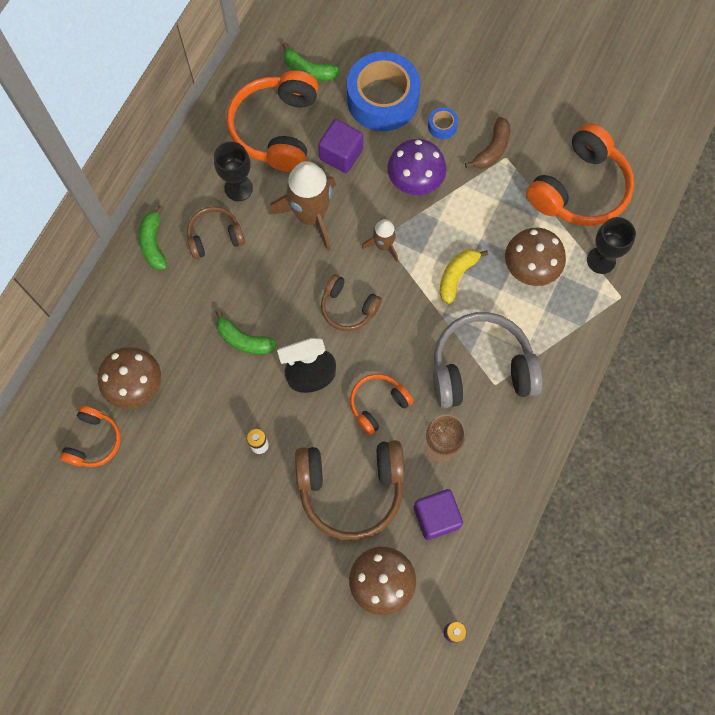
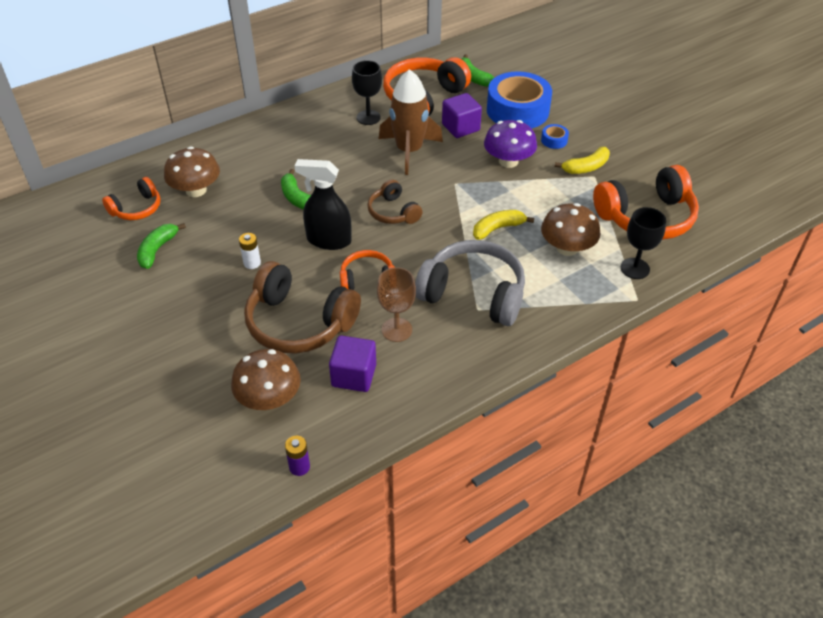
camera: 30 degrees right, 25 degrees down
(153, 243) = (281, 123): green banana -> green banana (157, 250)
(215, 237) = (328, 135): brown headphones -> none
(383, 245) = (452, 188): brown rocket -> none
(492, 149) = (586, 167): brown banana -> yellow banana

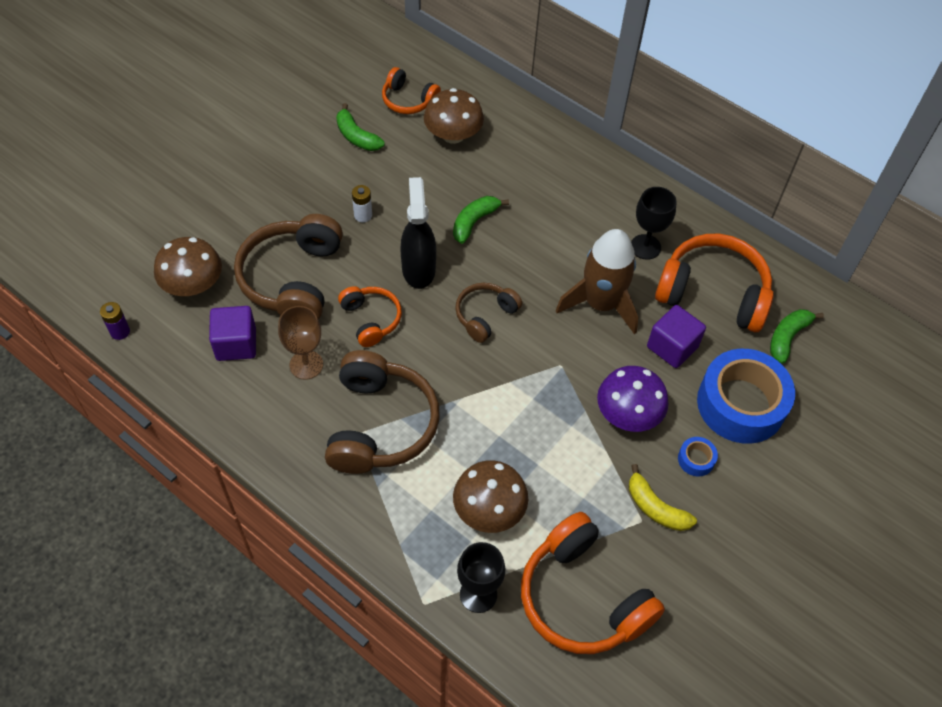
camera: 70 degrees right, 10 degrees up
(157, 250) = (356, 136): green banana -> green banana turned 135 degrees counterclockwise
(473, 294) = (380, 424): grey headphones -> brown headphones
(497, 228) = (496, 427): yellow banana -> none

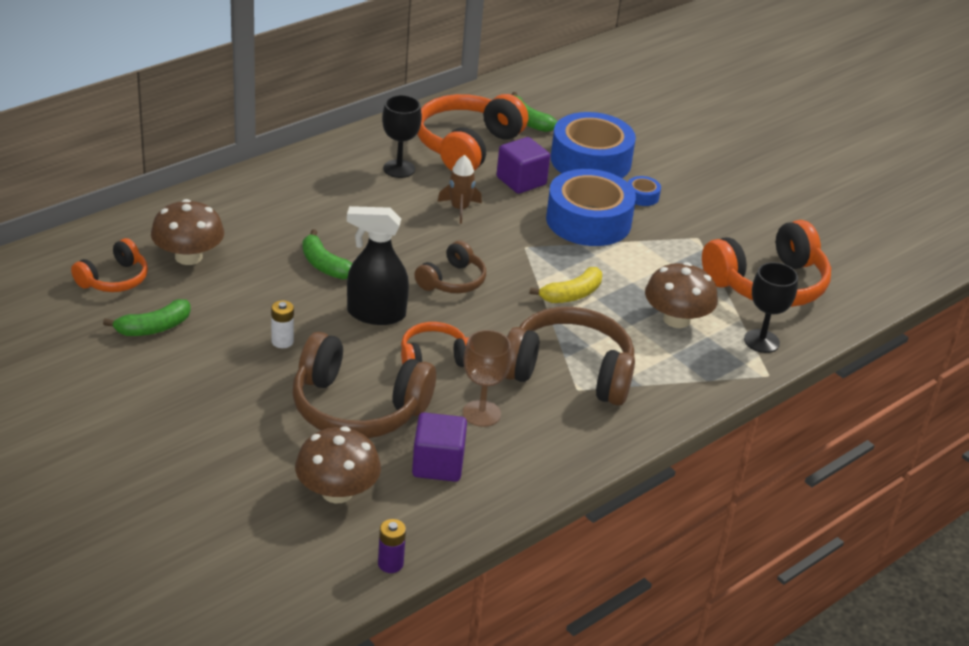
camera: 80 degrees left, 20 degrees down
(485, 316) = (452, 281): brown headphones -> brown headphones turned 105 degrees counterclockwise
(601, 304) = (460, 209): brown rocket -> brown rocket, size x0.52
(628, 414) = (588, 221): purple mushroom -> blue tape
(655, 508) = (686, 227): yellow banana -> yellow banana (572, 294)

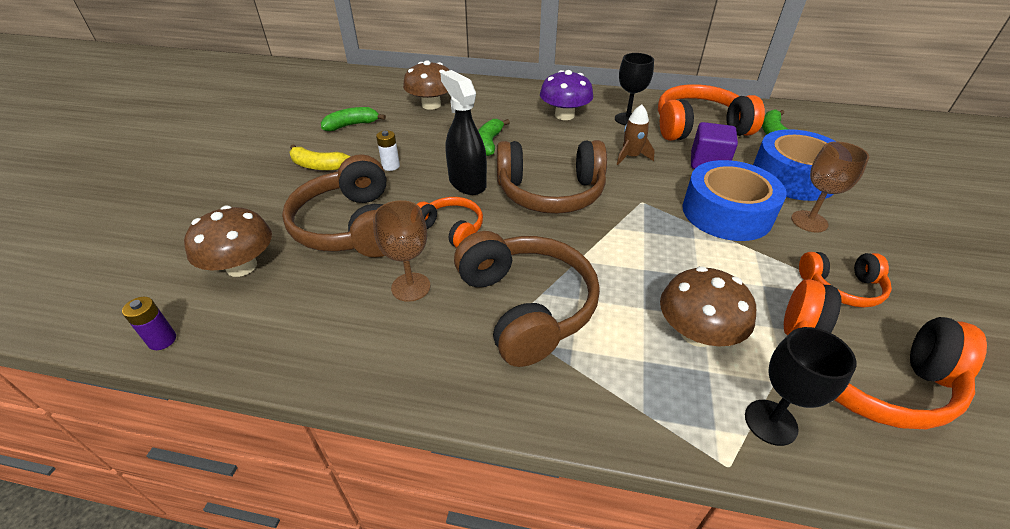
camera: 55 degrees right, 5 degrees up
(114, 279) = (381, 97): orange headphones -> orange headphones (841, 287)
(154, 328) = (351, 125): green banana -> green banana turned 135 degrees clockwise
(339, 195) = (564, 115): none -> purple mushroom
(438, 464) = (319, 298): purple cube -> none
(452, 281) = (550, 193): brown headphones -> brown headphones, size x1.81
(572, 294) = (626, 253): yellow banana -> yellow banana (318, 166)
(642, 196) = (809, 221): blue tape -> brown goblet

